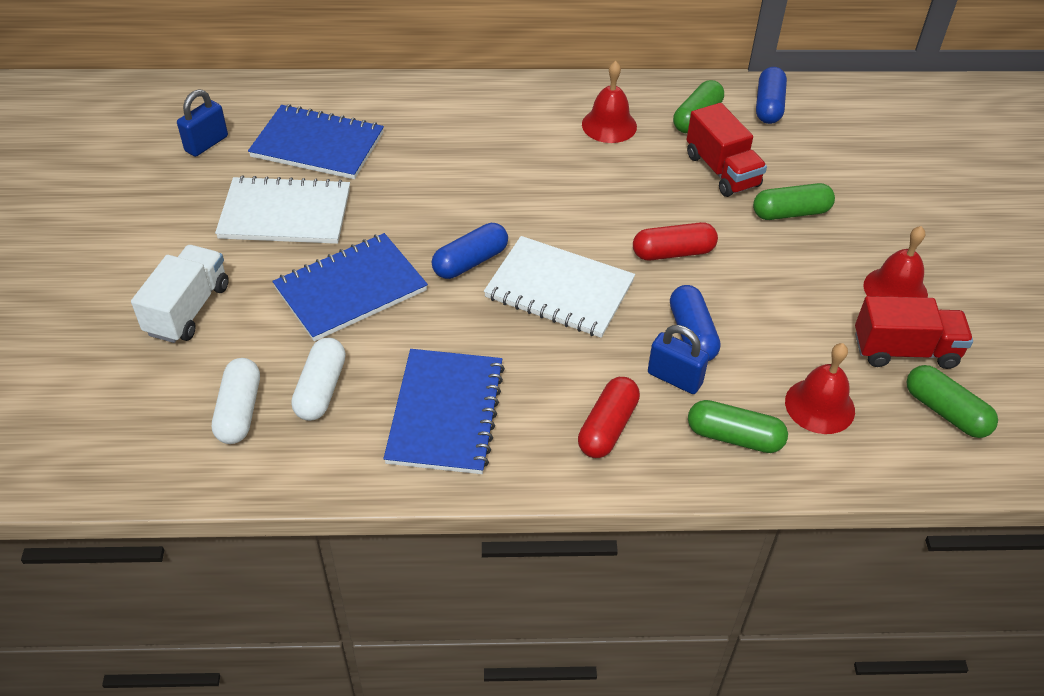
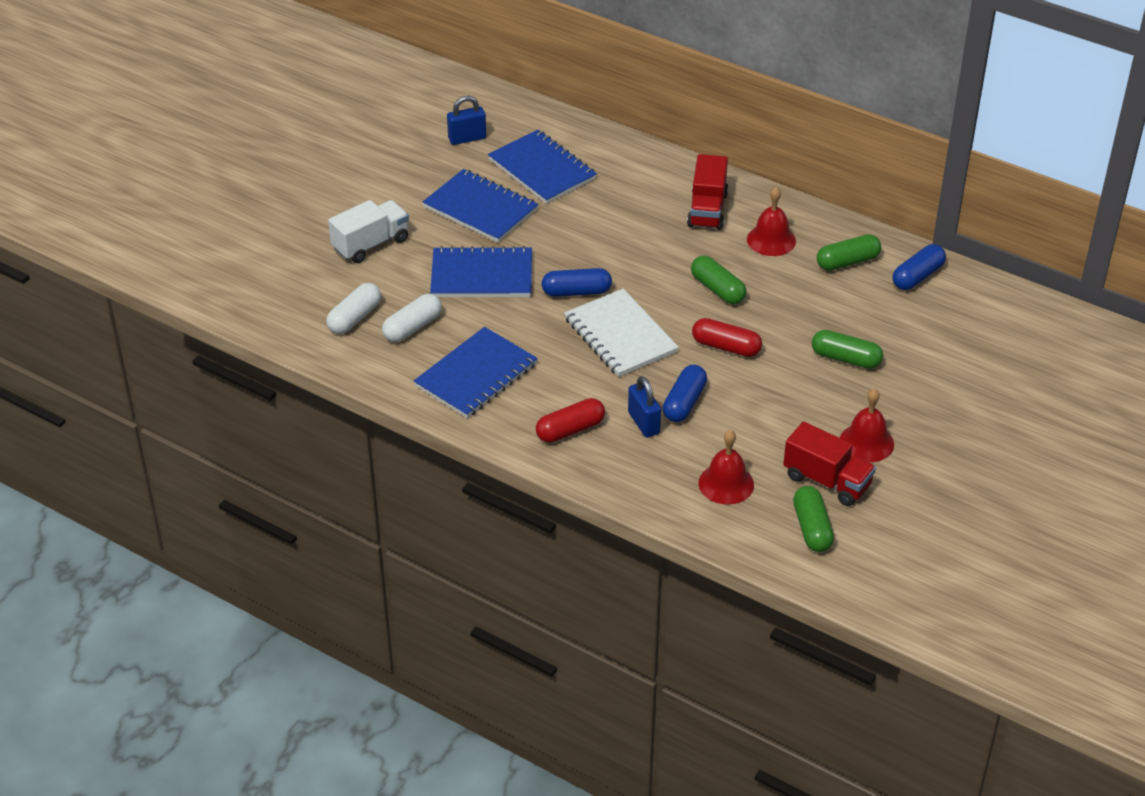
camera: 35 degrees right, 5 degrees down
(285, 214) = (480, 208): white notebook -> blue notebook
(722, 171) = (824, 308): red truck -> red truck (707, 210)
(734, 437) = (647, 473): green capsule -> green capsule (717, 289)

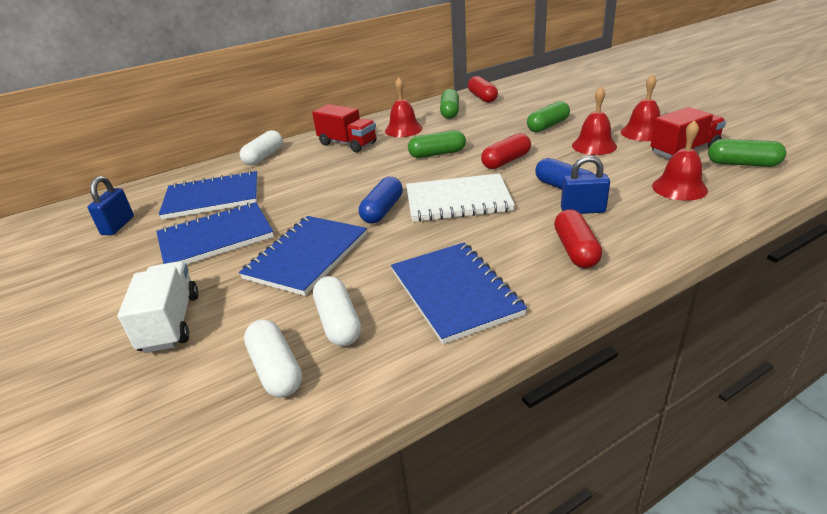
camera: 60 degrees left, 10 degrees down
(642, 160) = (264, 157): none -> white capsule
(804, 407) = (594, 146): none -> red bell
(917, 276) = (482, 97): blue capsule -> red capsule

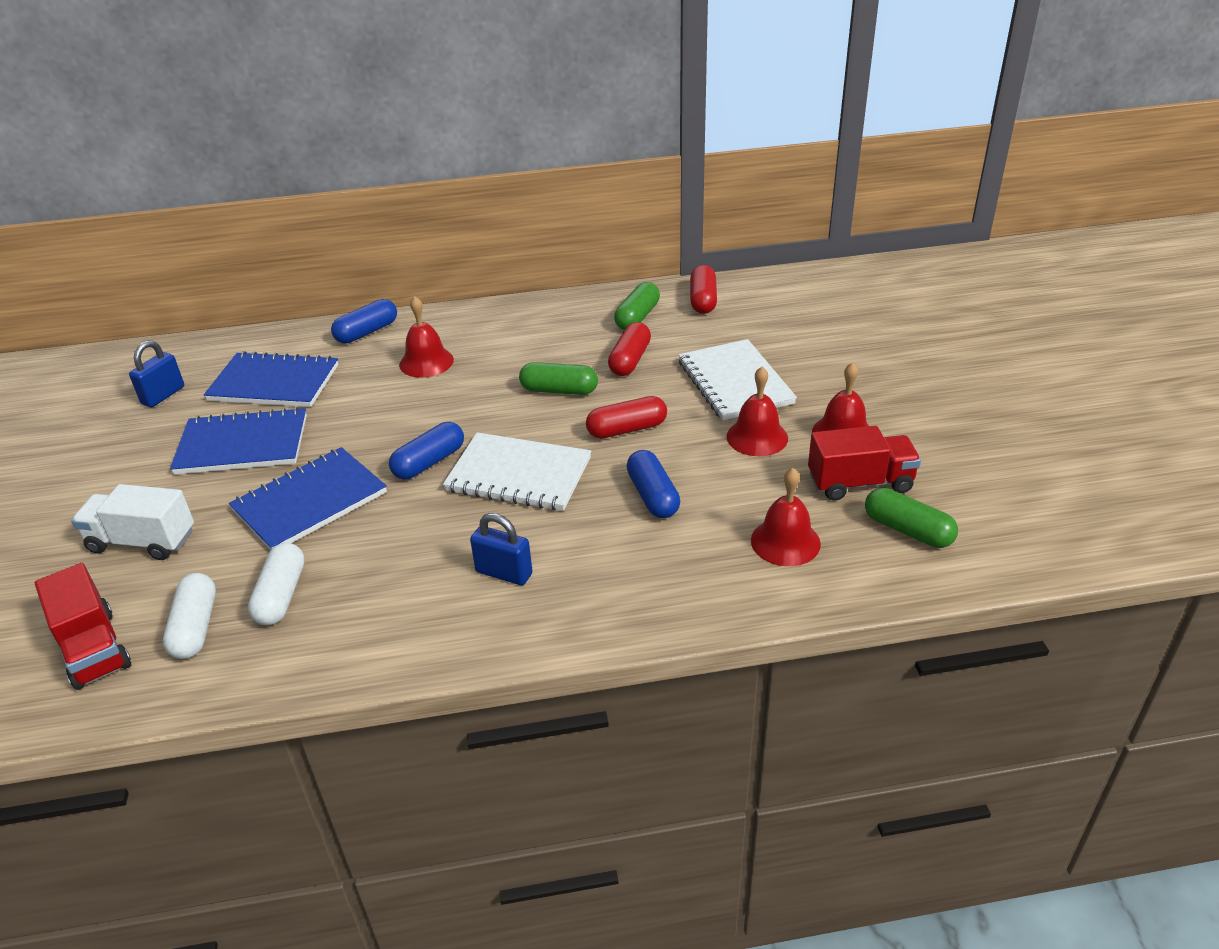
camera: 20 degrees right, 5 degrees up
(171, 322) = (142, 541): white truck -> white truck turned 90 degrees counterclockwise
(264, 157) = (367, 332): white capsule -> blue capsule
(347, 144) = (472, 339): red truck -> red truck (94, 649)
(403, 129) = (555, 333): red bell -> red bell (426, 362)
(455, 292) = (411, 600): blue notebook -> none
(548, 126) = (735, 382): green capsule -> white notebook
(575, 250) = (577, 590): red capsule -> red capsule (630, 360)
(583, 210) = (640, 537): blue padlock -> blue padlock (504, 573)

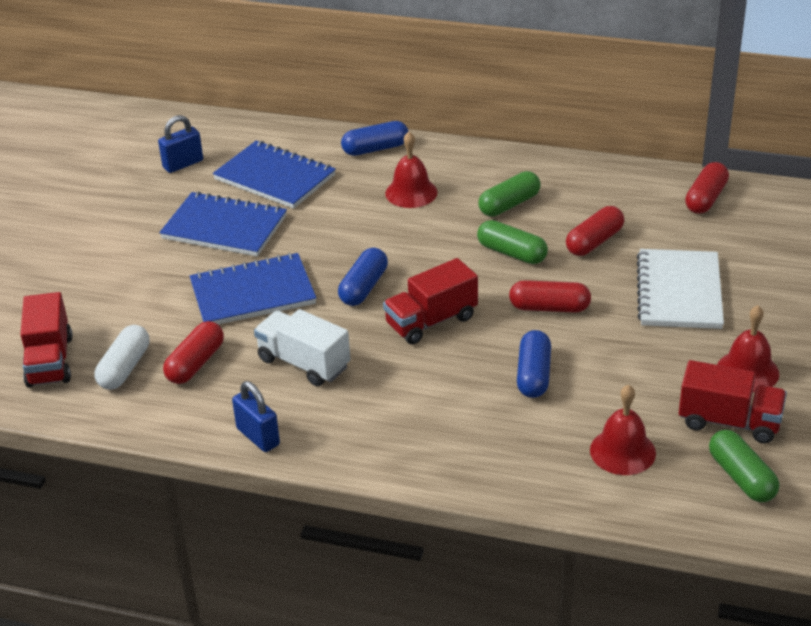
camera: 25 degrees right, 0 degrees up
(142, 541) = (116, 287): white truck -> white truck (304, 363)
(281, 595) = (195, 363): white capsule -> red capsule
(429, 462) = (363, 287): blue capsule -> blue capsule turned 45 degrees counterclockwise
(504, 573) = (371, 401): blue padlock -> blue padlock (258, 437)
(519, 475) = (431, 321): white notebook -> red truck
(637, 317) = (629, 199): green capsule -> green capsule (509, 205)
(757, 437) = (663, 350): red bell -> none

